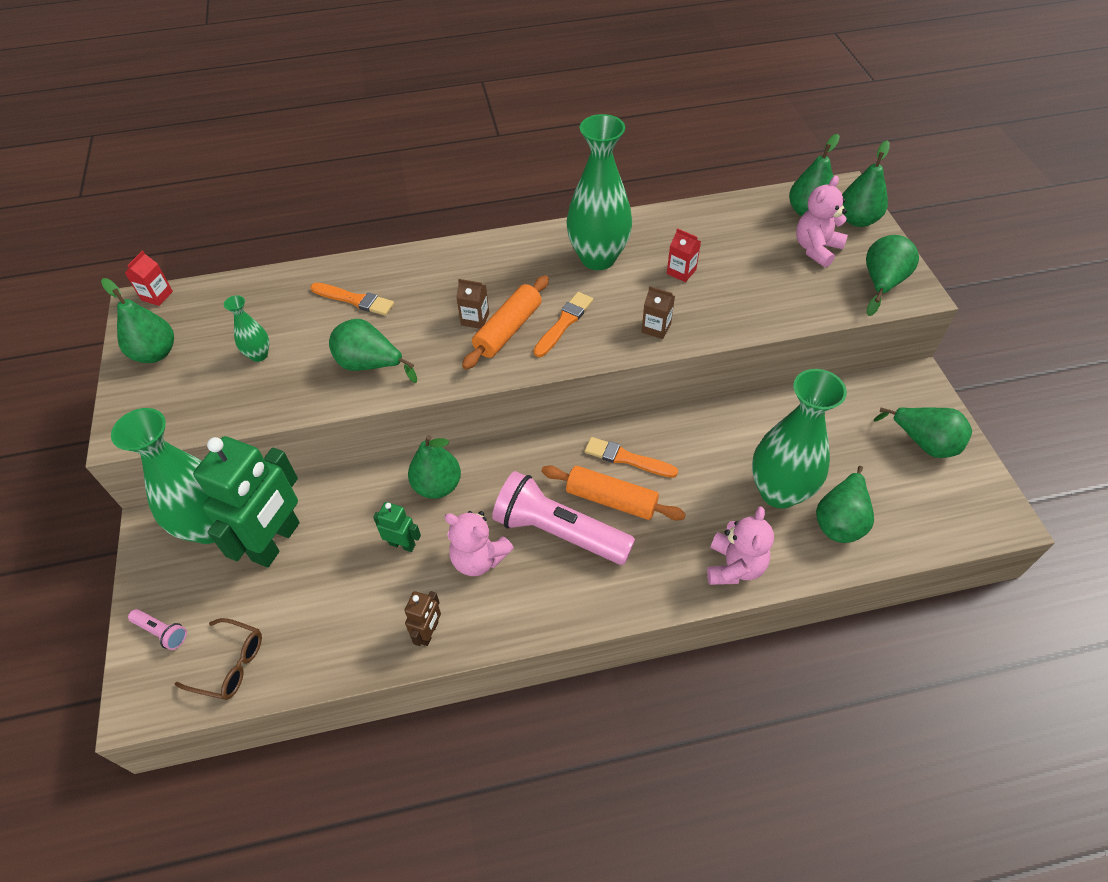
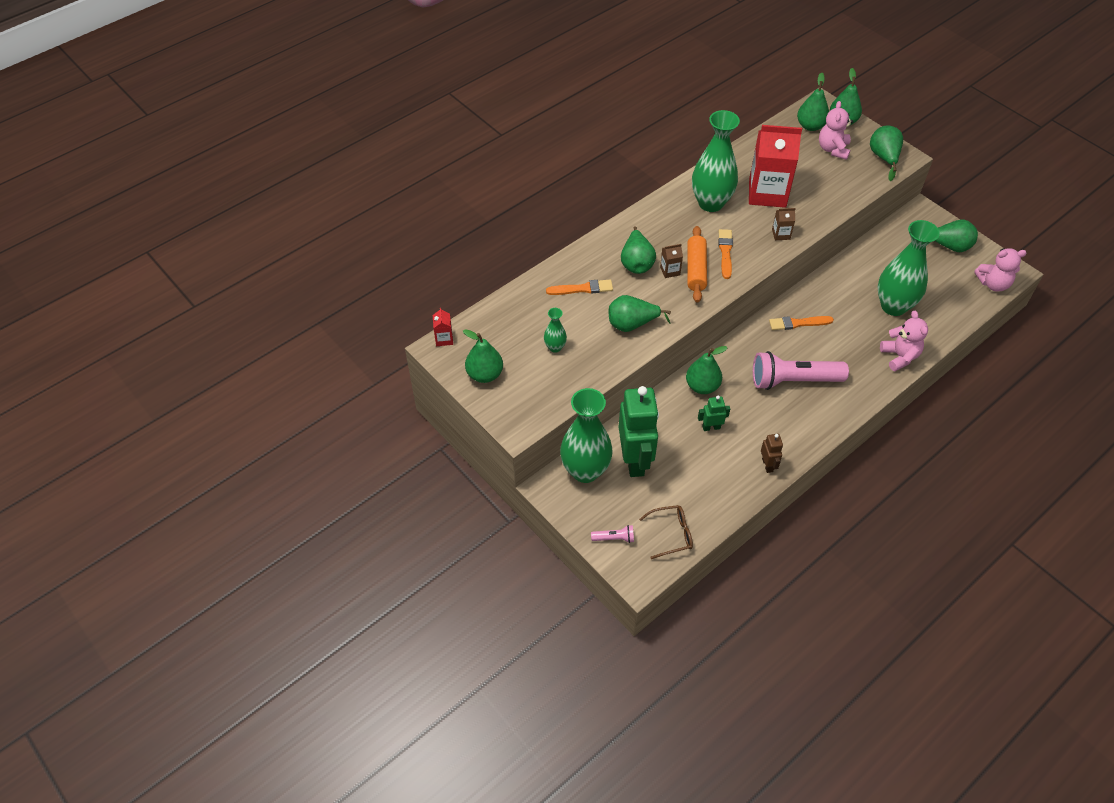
camera: 30 degrees left, 0 degrees up
(478, 558) = (761, 415): pink teddy bear -> pink teddy bear (993, 284)
(611, 499) = (808, 350): orange rolling pin -> none
(681, 272) = (767, 193): red carton -> red carton, size x2.43
(840, 520) = (935, 308): green pear -> green pear (636, 263)

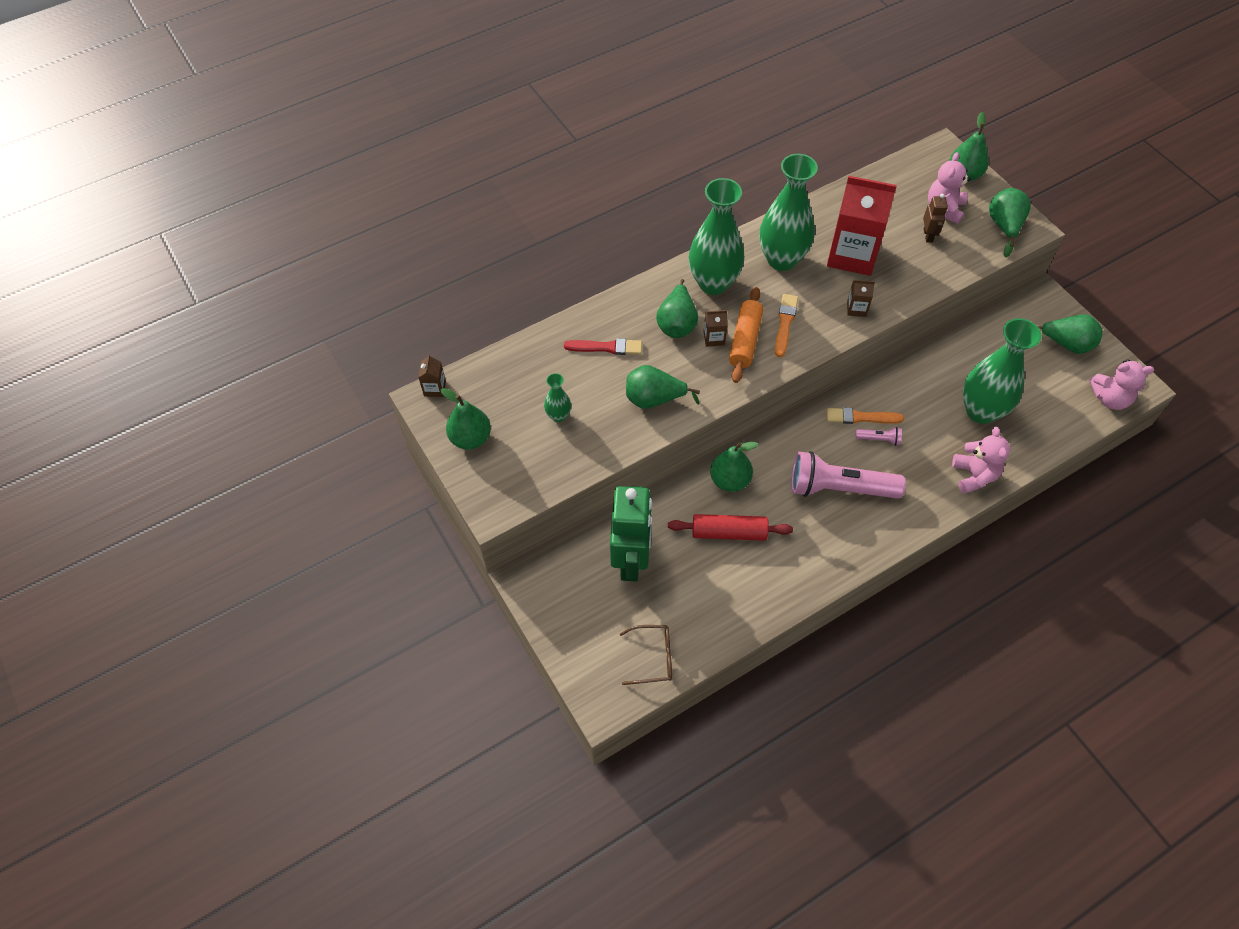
camera: 10 degrees right, 5 degrees up
(444, 339) = (435, 388): red carton -> brown carton
(582, 289) = (606, 347): orange brush -> red brush
(585, 470) = (571, 565): green vase -> green vase (713, 283)
(614, 538) = (586, 652): pink flashlight -> pink flashlight (879, 439)
(711, 427) = (729, 532): green robot -> red rolling pin
(767, 465) = (785, 589): brown robot -> brown robot (928, 235)
(810, 126) = (924, 176): green pear -> none

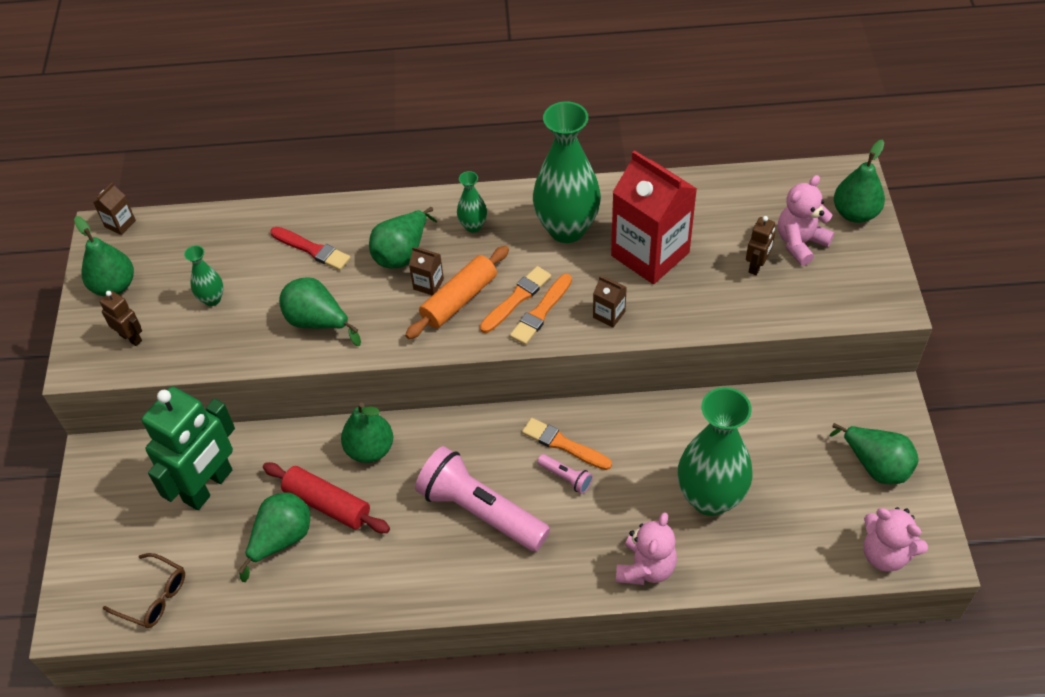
camera: 30 degrees right, 5 degrees down
(517, 471) = (131, 337): none -> brown robot
(713, 283) = (473, 226): green vase -> green vase, size x0.46
(809, 326) = (541, 312): none -> orange brush
(1004, 227) = (859, 290): green pear -> green pear (281, 539)

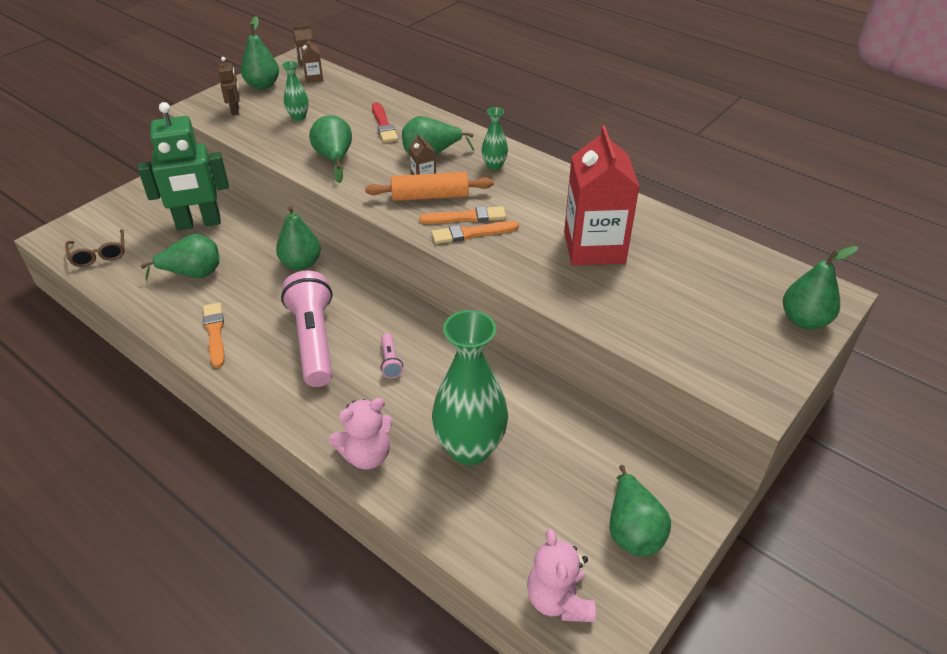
camera: 40 degrees right, 10 degrees down
(327, 504) = (240, 274): red rolling pin -> none
(563, 444) = (415, 342): orange brush -> orange brush (215, 333)
(567, 229) = (554, 201): green vase -> none
(609, 314) = (515, 262): brown carton -> brown carton (314, 78)
(757, 266) = (669, 302): brown robot -> none
(800, 243) = (727, 310): pink teddy bear -> none

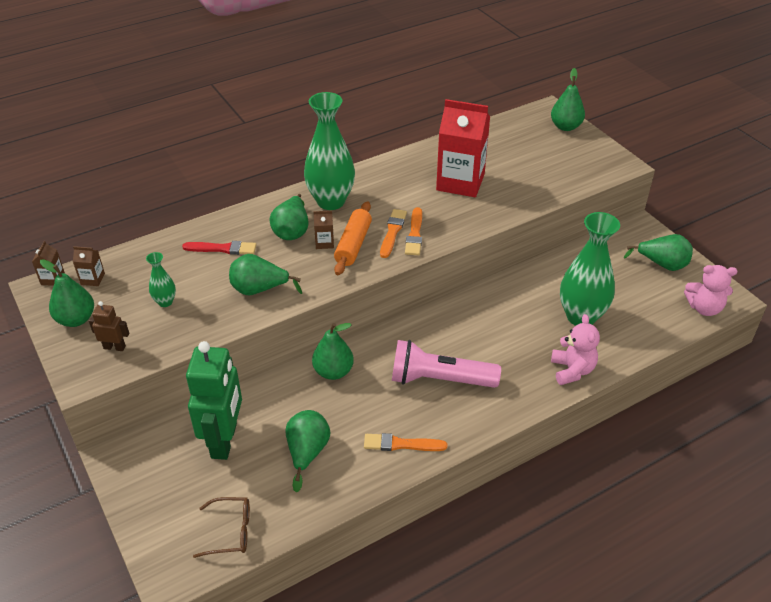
camera: 70 degrees left, 0 degrees up
(390, 361) = (482, 339): pink flashlight -> none
(494, 166) = (331, 201): green vase -> green vase, size x2.19

